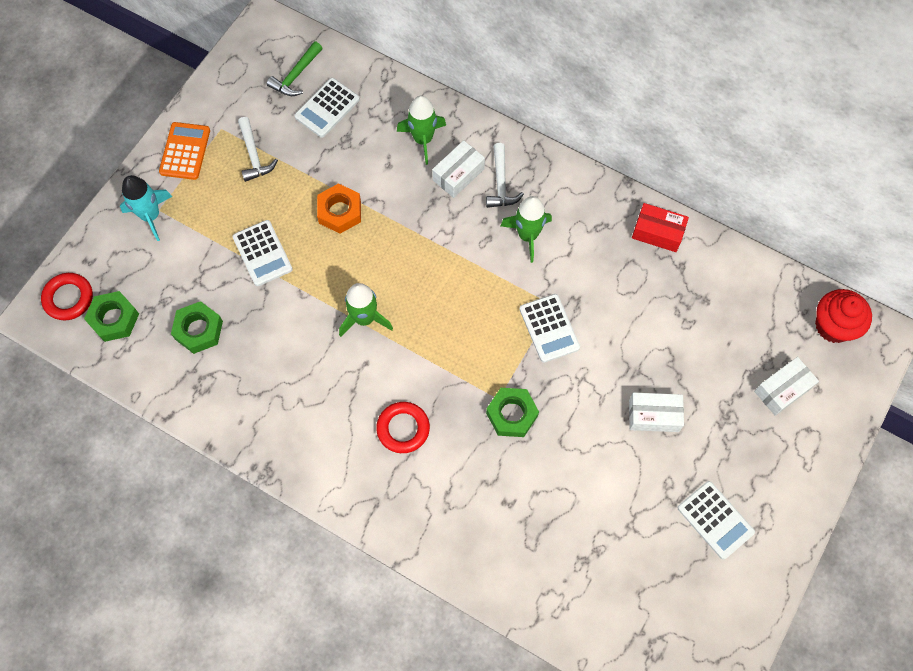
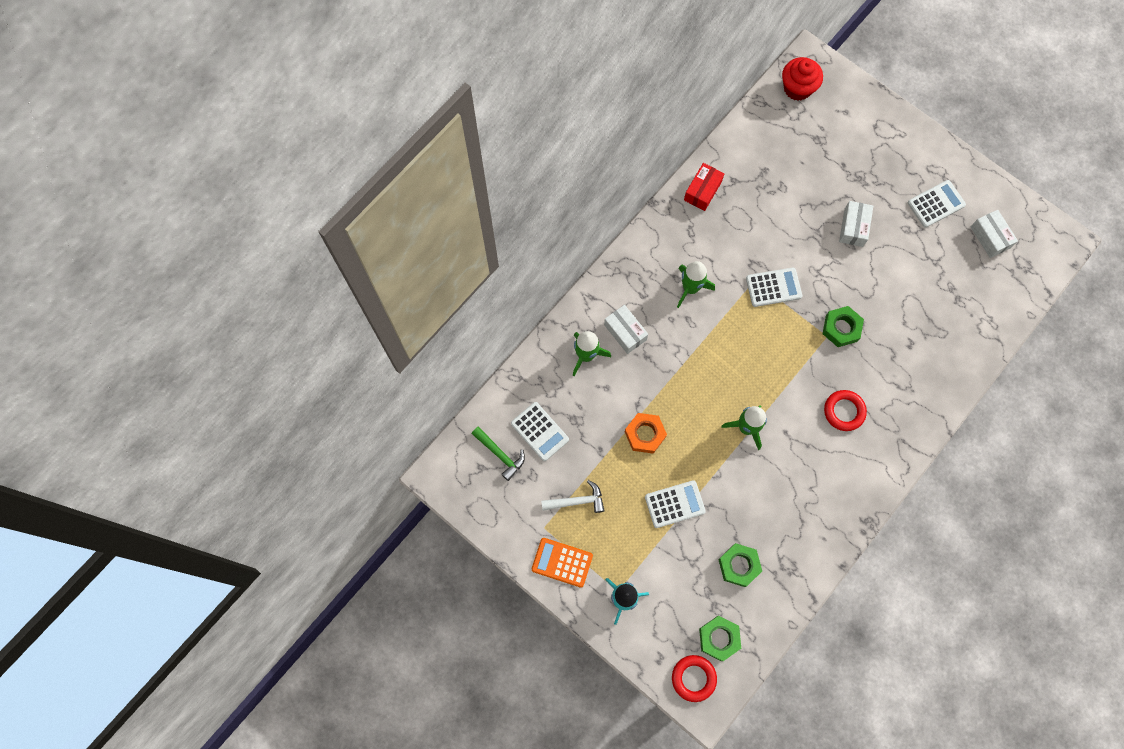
camera: 80 degrees left, 5 degrees up
(501, 183) = (639, 300): white hammer -> none
(782, 390) = (843, 135): white box -> white box (990, 237)

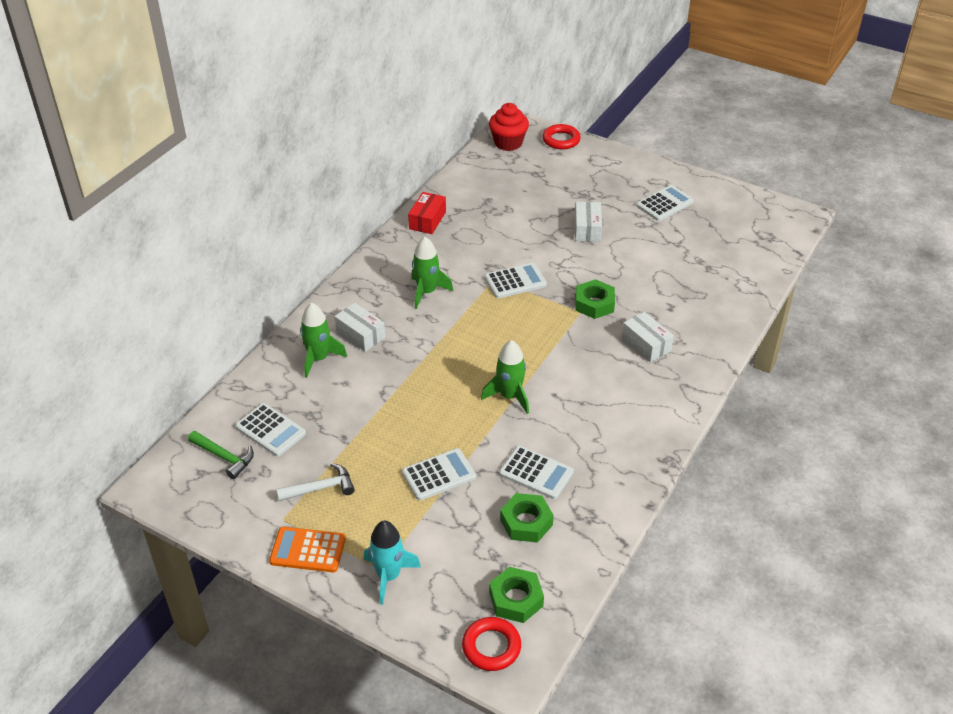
camera: 10 degrees left, 30 degrees down
(645, 434) = (394, 417): orange nut -> none
(755, 516) = (536, 473): none -> white calculator
(844, 411) = (614, 369): red ring -> red ring (561, 140)
(990, 237) = (725, 220): white box -> white box (646, 344)

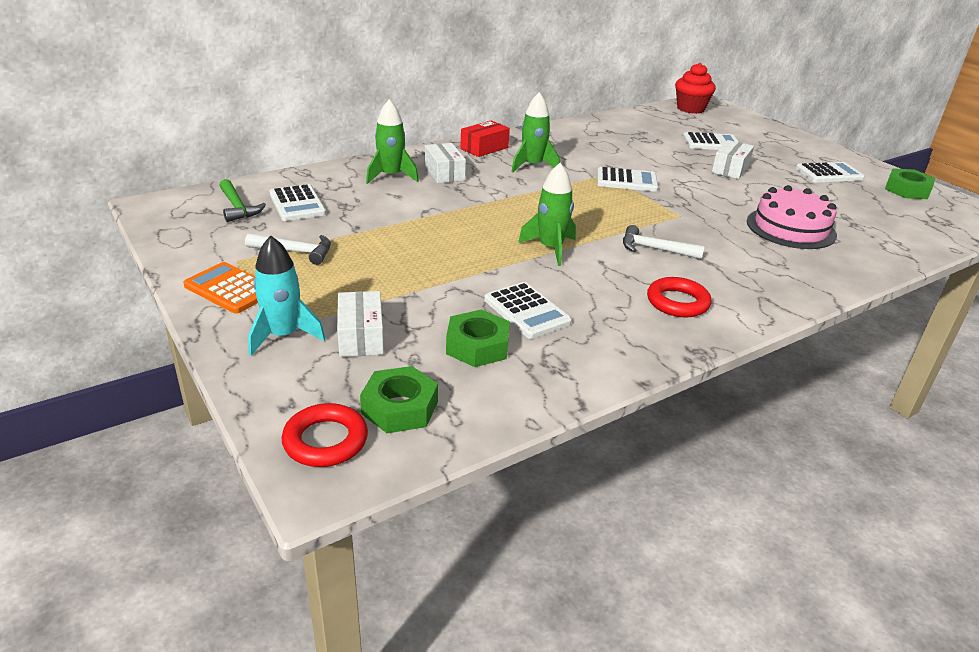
camera: 25 degrees right, 10 degrees down
(427, 220) = (574, 130): red box -> red box (484, 148)
(439, 475) = (420, 279): white calculator -> white calculator (711, 143)
(561, 140) = (744, 117): red ring -> red ring (677, 302)
(584, 363) = (654, 249): none -> white hammer
(594, 304) = (699, 214): green nut -> green nut (907, 190)
(646, 344) = (738, 256): white box -> white box (361, 336)
(667, 293) = (790, 228): none -> pink cake

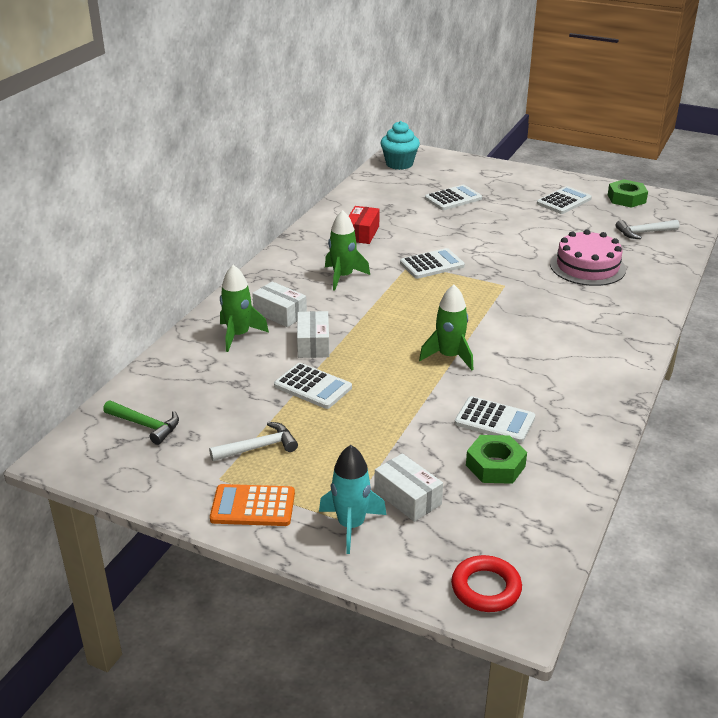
camera: 30 degrees left, 0 degrees up
(297, 204) = (195, 399): white calculator -> white calculator (313, 387)
(400, 407) = (502, 539): green nut -> none
(484, 148) = (281, 272): red box -> red box (362, 233)
(654, 249) = (520, 325): white hammer -> white hammer (644, 232)
(677, 302) = (581, 367): red ring -> none
(690, 109) = (399, 164): red cupcake -> turquoise cupcake
(730, 169) = (493, 222): white box -> white box (313, 344)

